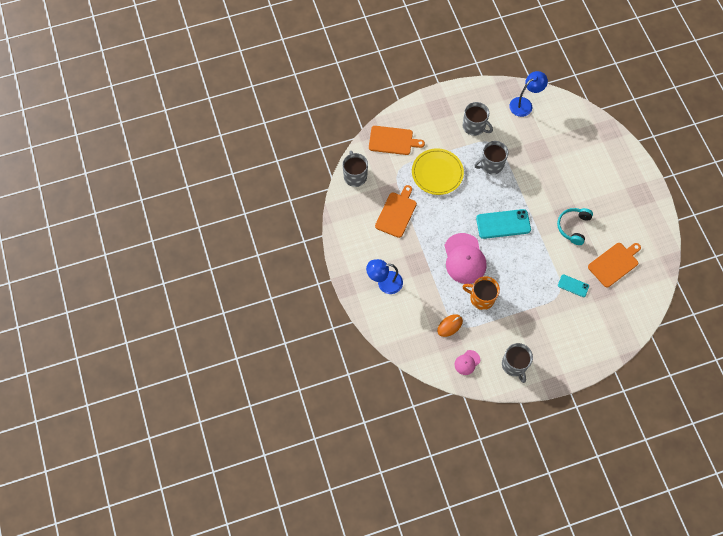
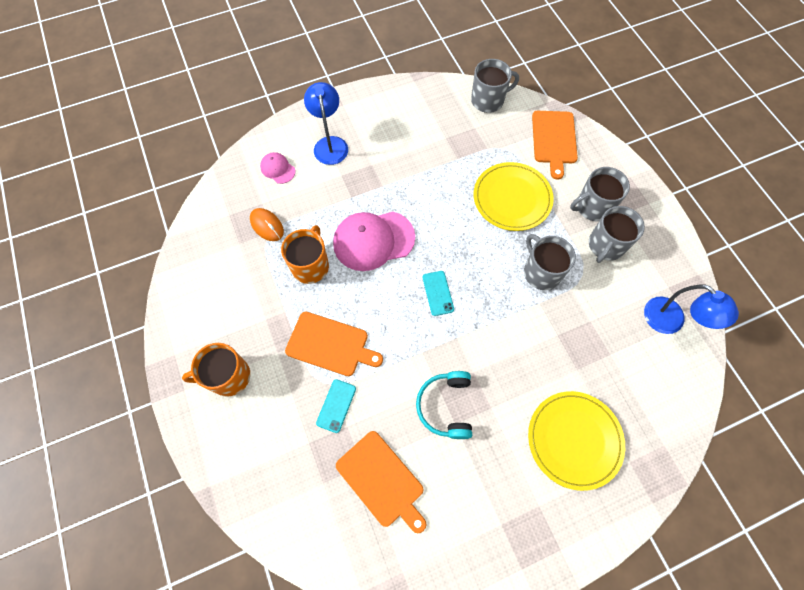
camera: 85 degrees right, 0 degrees up
(396, 213) = (438, 151): orange cutting board -> orange cutting board (330, 344)
(467, 362) = (210, 250): pink cap -> pink cap (278, 169)
(503, 224) = (438, 293): turquoise phone -> turquoise phone, size x0.55
(514, 365) = (202, 315): grey mug -> grey mug (592, 207)
(555, 347) = (228, 376): none -> orange mug
(573, 227) = (446, 406): turquoise headphones -> turquoise headphones turned 105 degrees counterclockwise
(591, 165) = (574, 440): none -> yellow plate

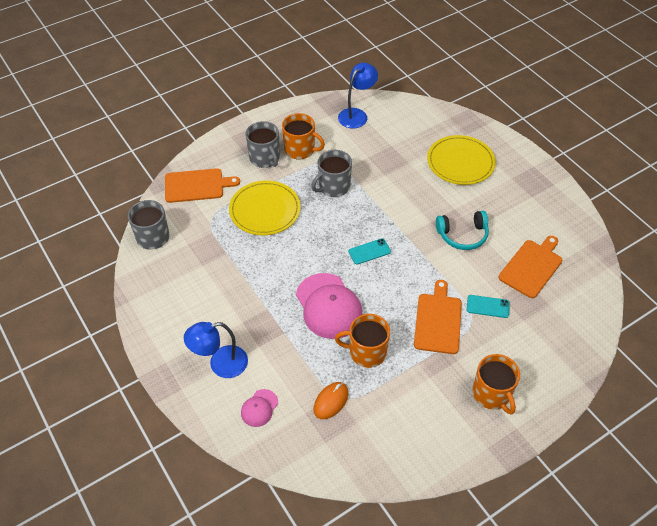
camera: 100 degrees left, 15 degrees down
(605, 245) = (300, 150): grey mug -> orange mug

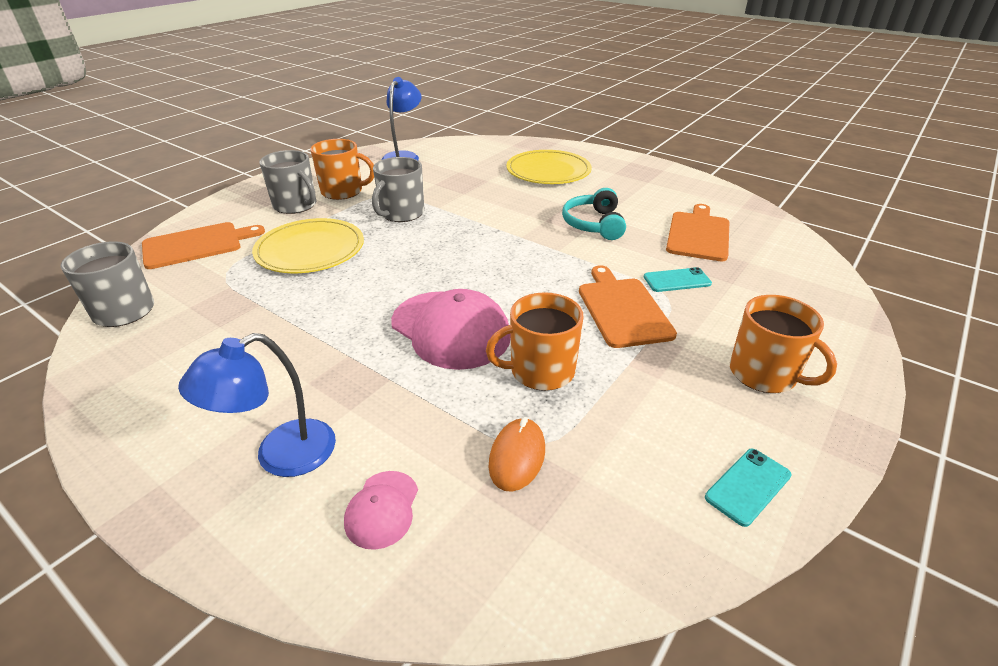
camera: 20 degrees left, 15 degrees down
(369, 251) = (481, 261): turquoise phone -> turquoise phone (748, 486)
(462, 235) = (594, 224): turquoise headphones -> turquoise headphones turned 120 degrees clockwise

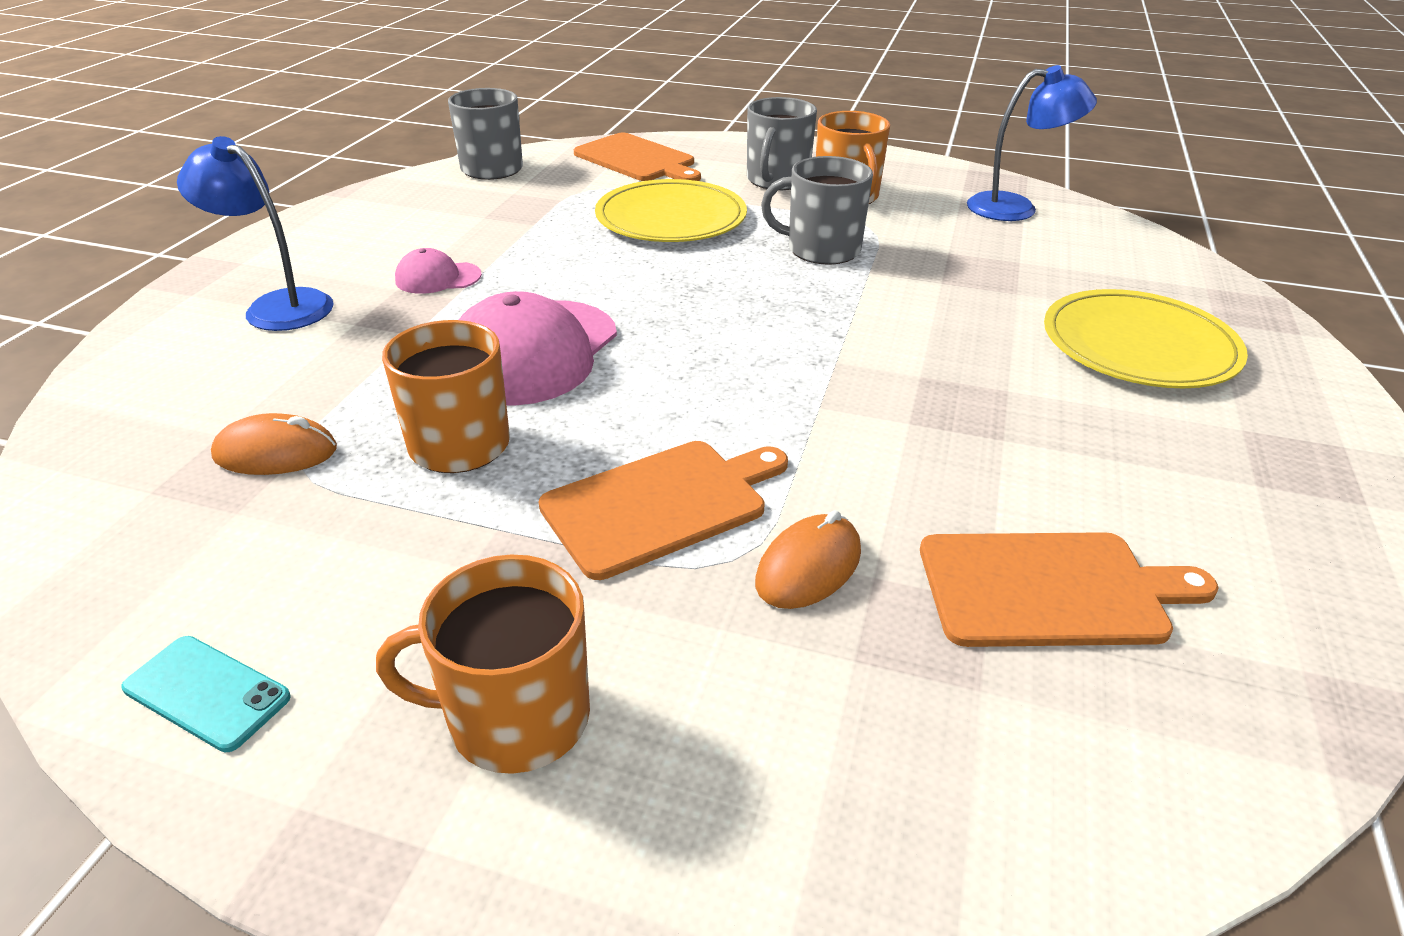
camera: 70 degrees right, 0 degrees up
(382, 509) = (197, 380): pink cap -> pink cap (438, 278)
(594, 224) = (957, 432): turquoise headphones -> none
(677, 280) = (808, 567): turquoise phone -> orange mouse
(764, 374) = (515, 717): orange mug -> orange mug turned 60 degrees clockwise

